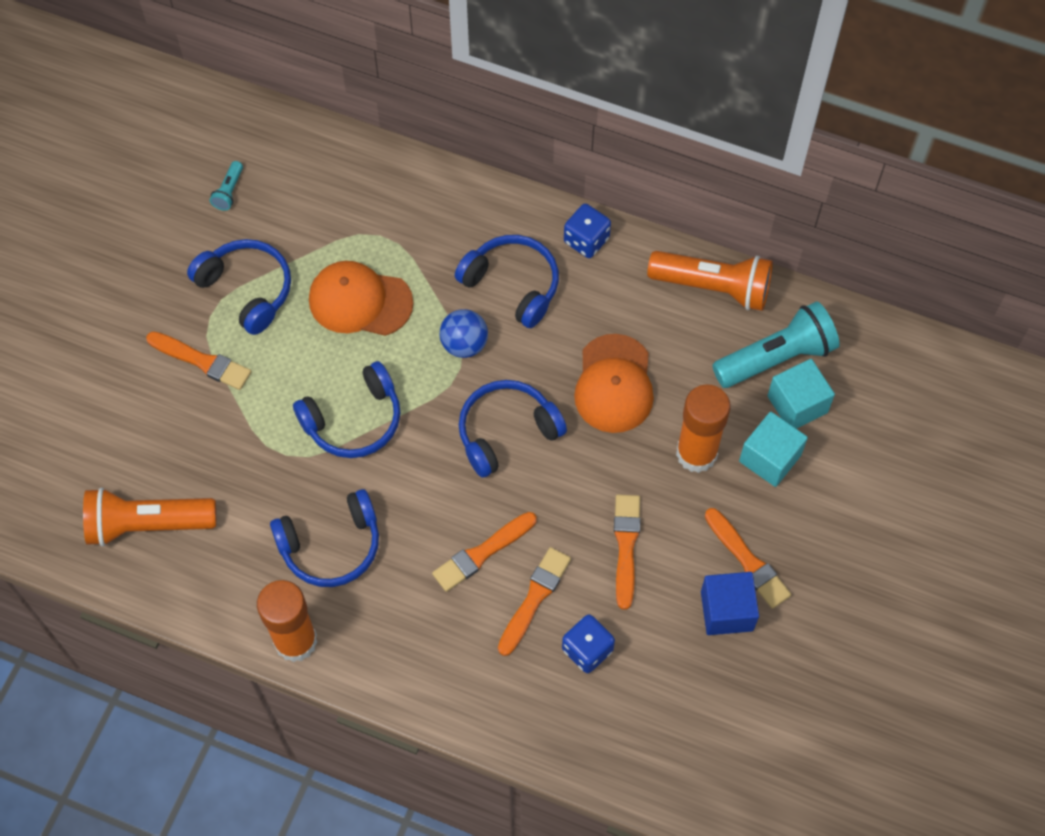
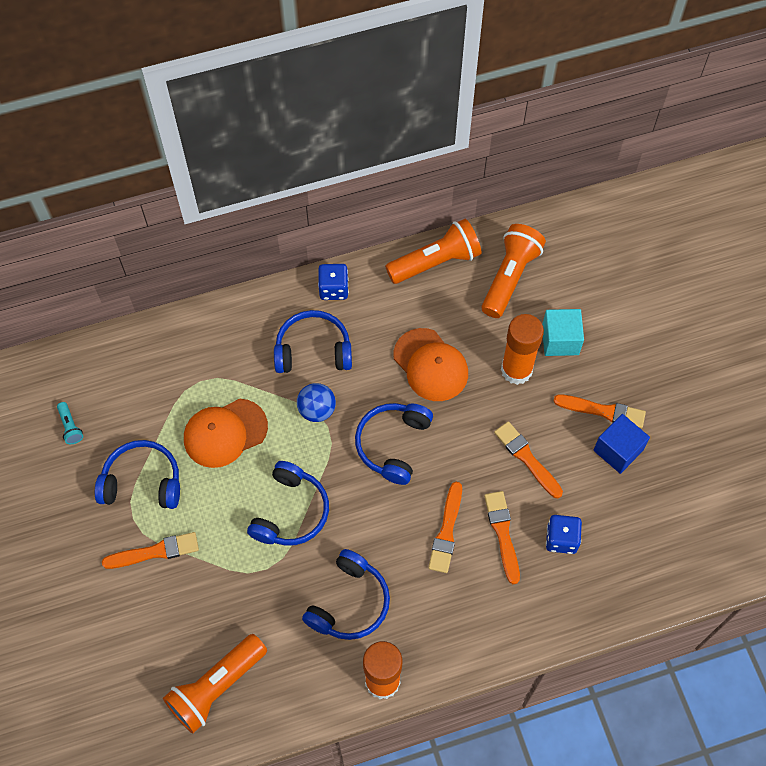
camera: 40 degrees left, 0 degrees up
(776, 357) = (509, 277): turquoise flashlight -> orange flashlight
(797, 404) = (546, 296): turquoise cube -> none

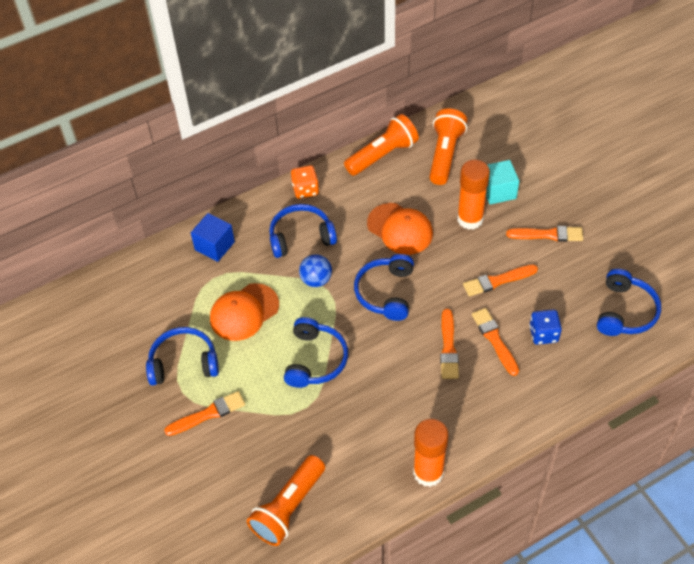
camera: 10 degrees left, 10 degrees down
(70, 427) = (111, 334): turquoise flashlight -> none
(333, 289) = (305, 190): blue dice -> orange dice
(349, 603) = (383, 418): blue headphones -> blue headphones (625, 311)
(527, 458) = (497, 281): orange brush -> orange brush turned 60 degrees counterclockwise
(618, 450) = (568, 260): blue cube -> blue cube (214, 246)

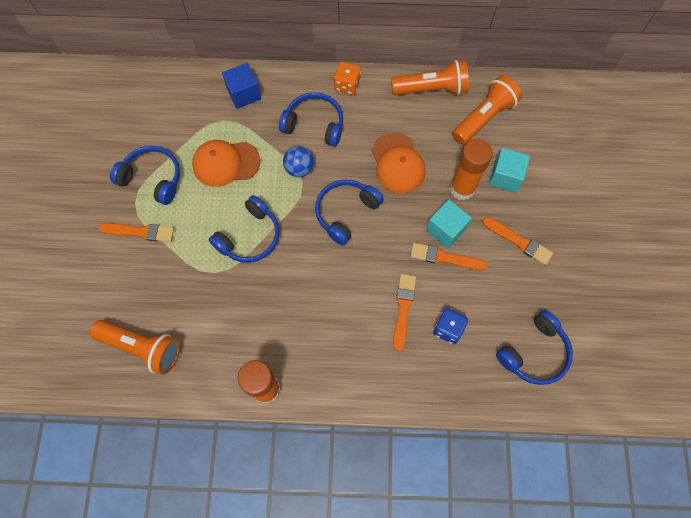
camera: 30 degrees right, 15 degrees up
(288, 507) = (142, 347): orange flashlight -> orange flashlight turned 135 degrees counterclockwise
(448, 347) = (360, 291): orange brush -> none
(481, 258) = (446, 229): none -> turquoise cube

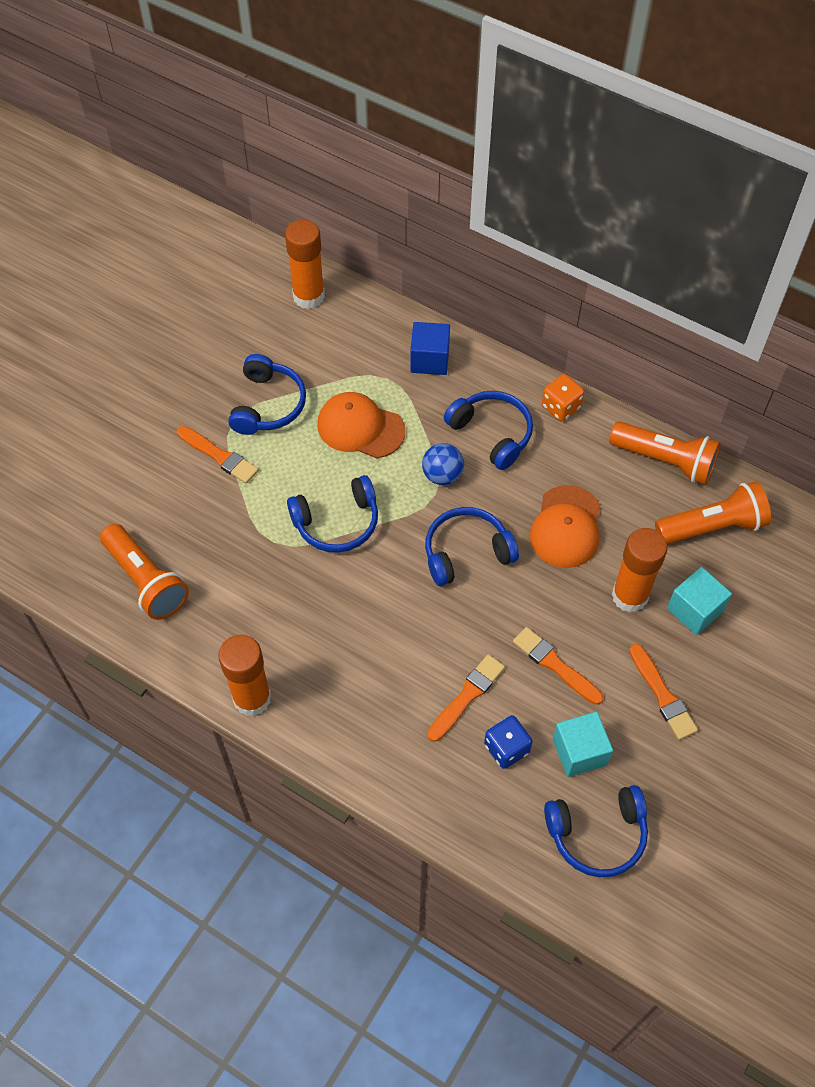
camera: 30 degrees right, 10 degrees down
(135, 88) = (308, 296): none -> orange glue stick
(152, 178) = (268, 405): blue headphones -> blue headphones turned 45 degrees clockwise
(446, 229) = (577, 633): turquoise cube -> turquoise cube (579, 752)

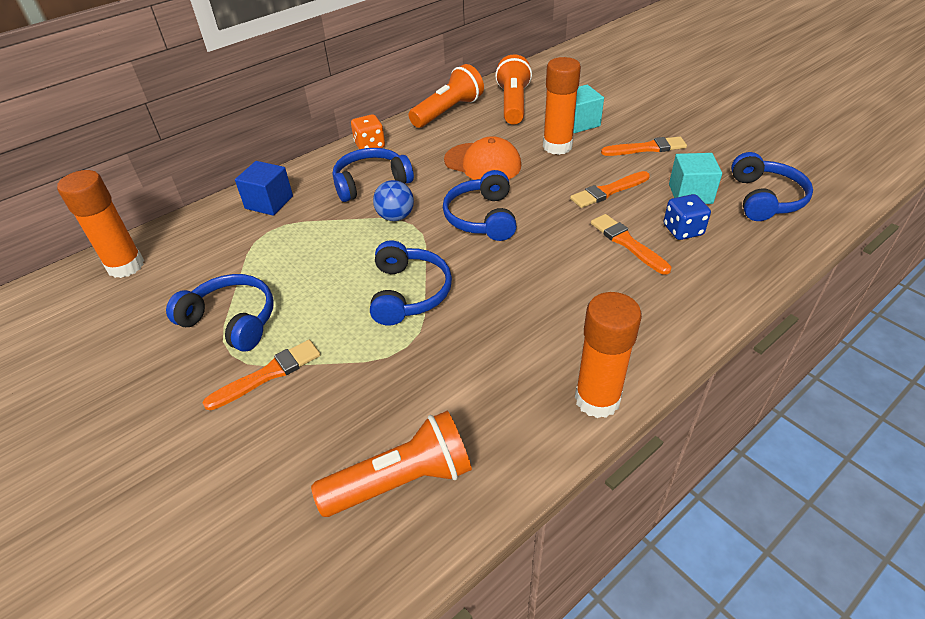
camera: 70 degrees left, 15 degrees down
(360, 428) = (310, 258): orange cap -> none

